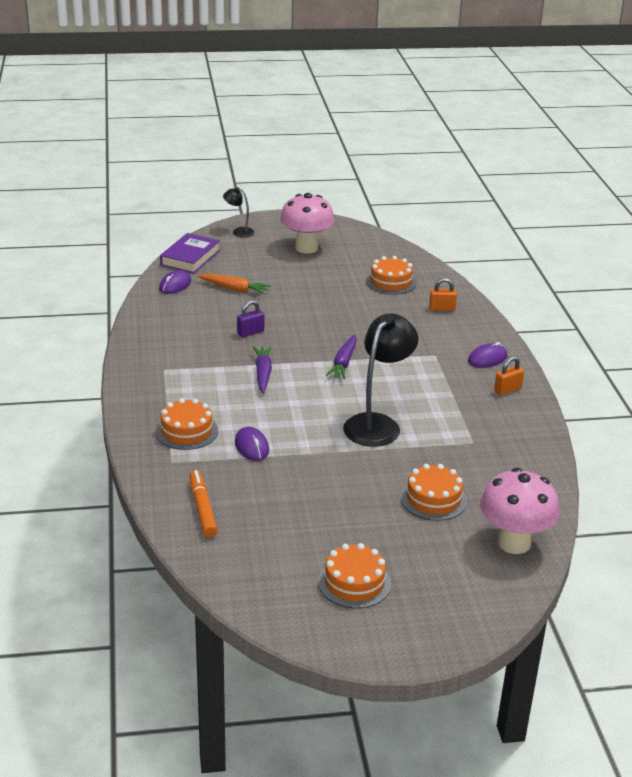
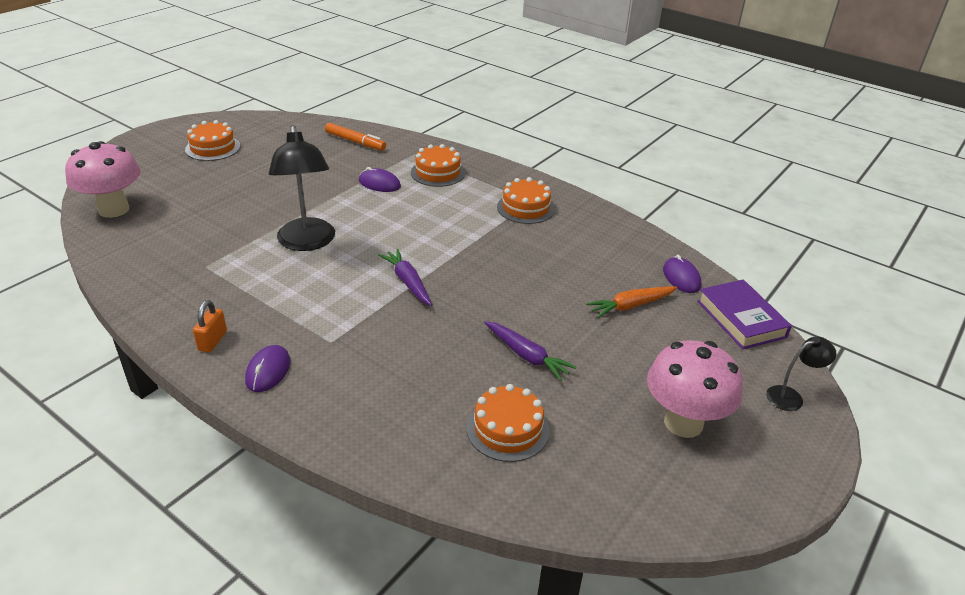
camera: 135 degrees right, 5 degrees up
(250, 332) = (531, 267): purple padlock -> none
(263, 373) = (457, 236): purple carrot -> purple carrot (527, 356)
(433, 499) = (202, 210): orange cake -> orange cake (525, 208)
(442, 309) = (395, 421): orange padlock -> none

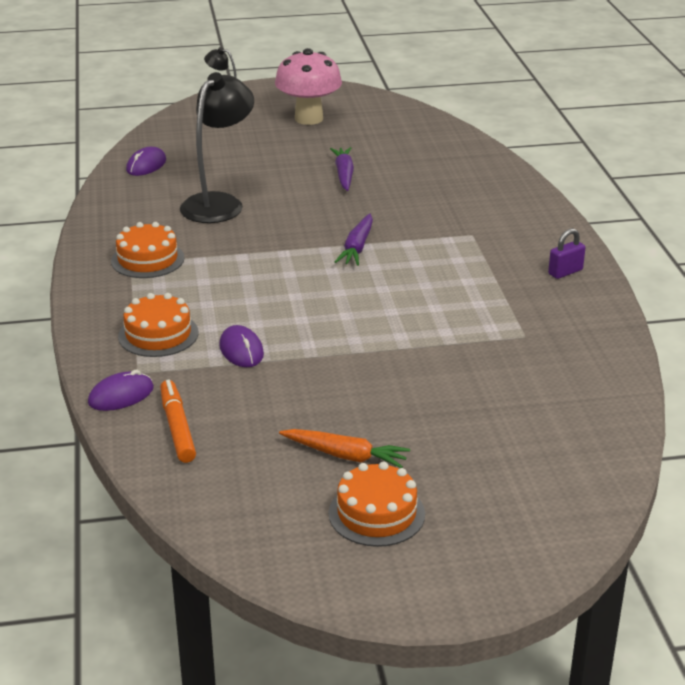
camera: 135 degrees left, 5 degrees down
(114, 209) = (584, 456): pink mushroom -> none
(212, 341) = (565, 272): orange padlock -> purple padlock
(268, 371) = (538, 237): purple mouse -> purple mouse (121, 395)
(307, 242) = (402, 318): black lamp -> black lamp (219, 203)
(507, 429) = (414, 153): orange cake -> none
(630, 306) = (220, 167): orange carrot -> orange carrot (345, 456)
(741, 319) = (165, 134): purple book -> none

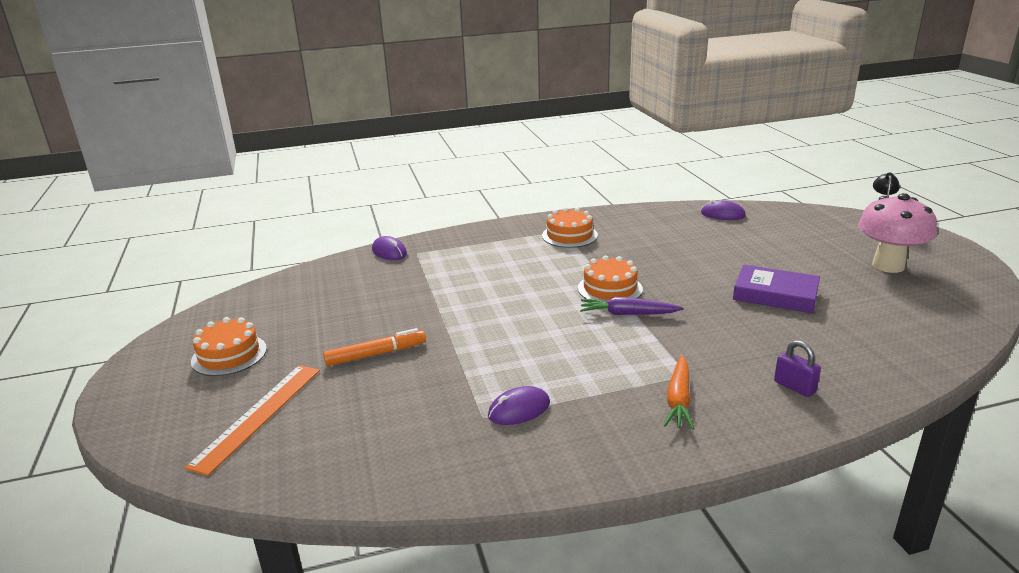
camera: 85 degrees right, 5 degrees down
(158, 334) = (465, 253): orange cake -> orange cake (610, 288)
(177, 427) = (350, 273): orange marker -> orange marker (376, 354)
(219, 203) = (675, 248): black lamp -> none
(241, 350) = (446, 283): purple mouse -> purple mouse (519, 410)
(344, 174) = (775, 294): purple carrot -> purple book
(345, 456) = (303, 336): orange carrot -> orange carrot (678, 400)
(510, 473) = (258, 415): none -> orange ruler
(565, 272) = (630, 444): purple padlock -> purple padlock (794, 387)

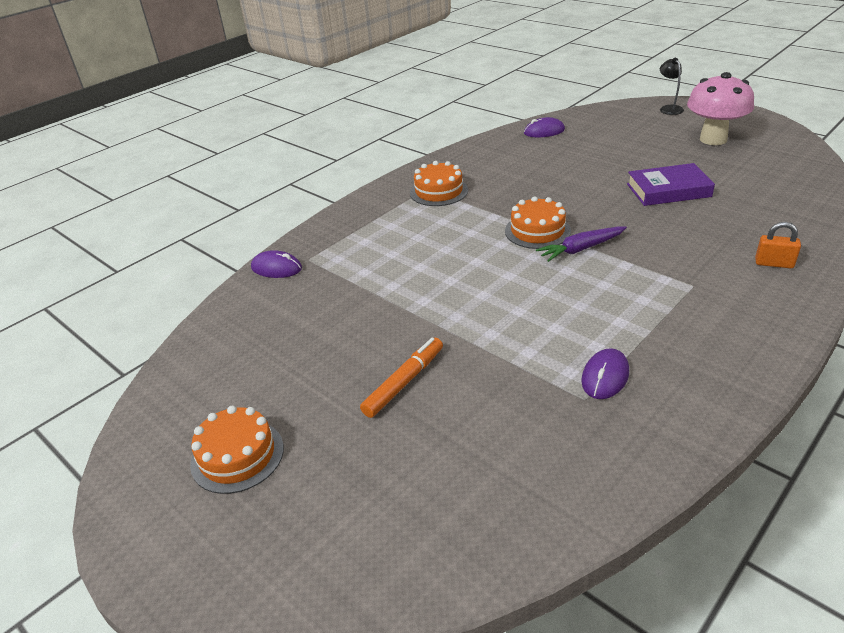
camera: 30 degrees left, 10 degrees up
(258, 415) = (363, 506): orange ruler -> none
(678, 400) = (712, 310): orange carrot -> none
(794, 387) = (774, 263): purple padlock -> orange padlock

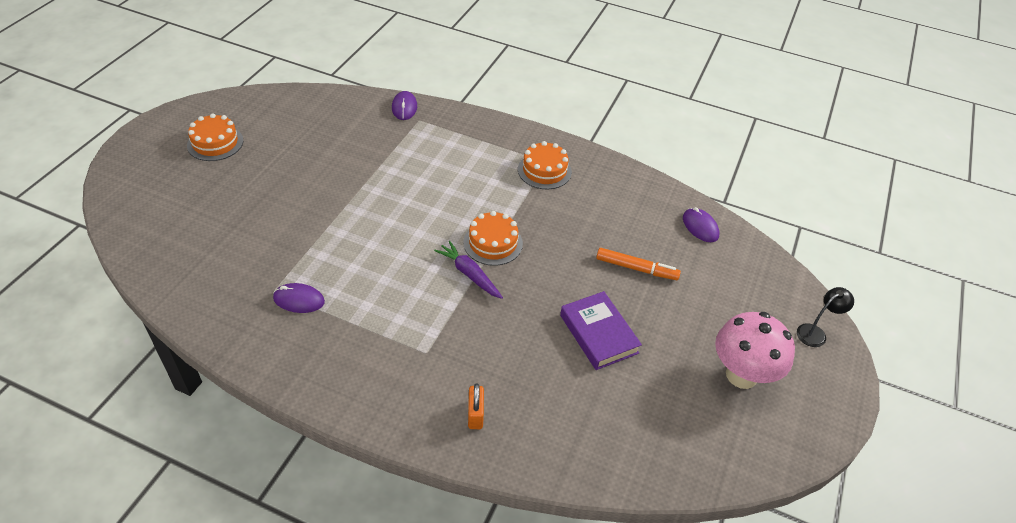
camera: 65 degrees right, 10 degrees up
(404, 382) = (284, 198): orange marker -> orange marker (636, 268)

